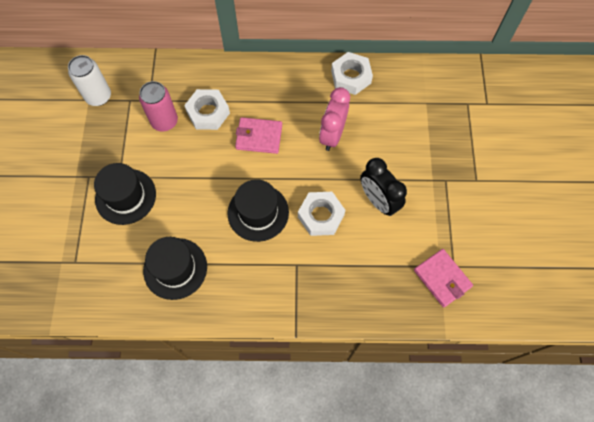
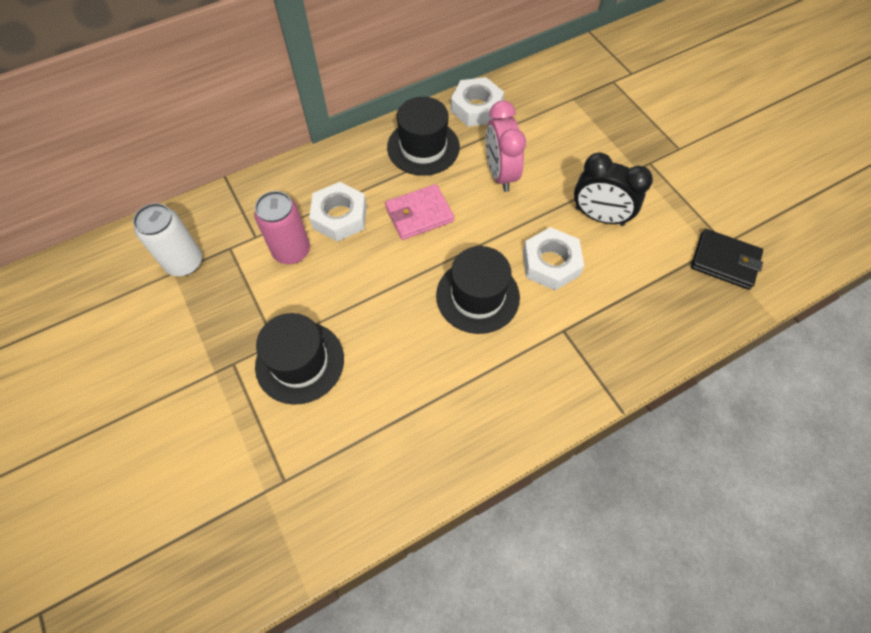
camera: 30 degrees left, 5 degrees down
(175, 268) = (423, 414): black hat -> black hat (423, 147)
(442, 278) = (724, 261): pink wallet -> black wallet

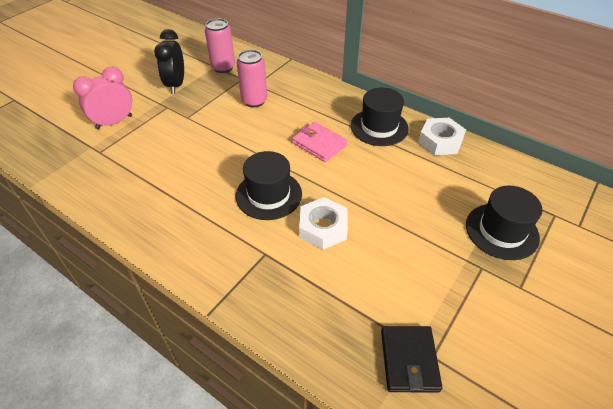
camera: 65 degrees right, 15 degrees down
(184, 262) = (223, 67): white can -> pink can
(300, 362) = (178, 131): black hat -> black hat (501, 231)
(340, 217) = (292, 110): white nut -> none
(500, 174) = (387, 173): pink clock -> pink clock (114, 122)
(599, 216) = (391, 246): black clock -> black clock (176, 85)

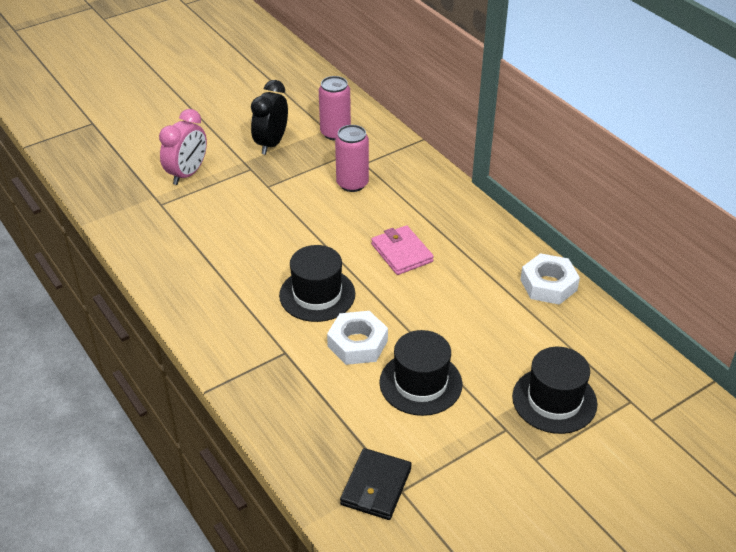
camera: 20 degrees right, 5 degrees down
(114, 122) = (187, 174): pink clock -> pink clock turned 135 degrees clockwise
(379, 127) = (484, 250): black hat -> black hat (420, 383)

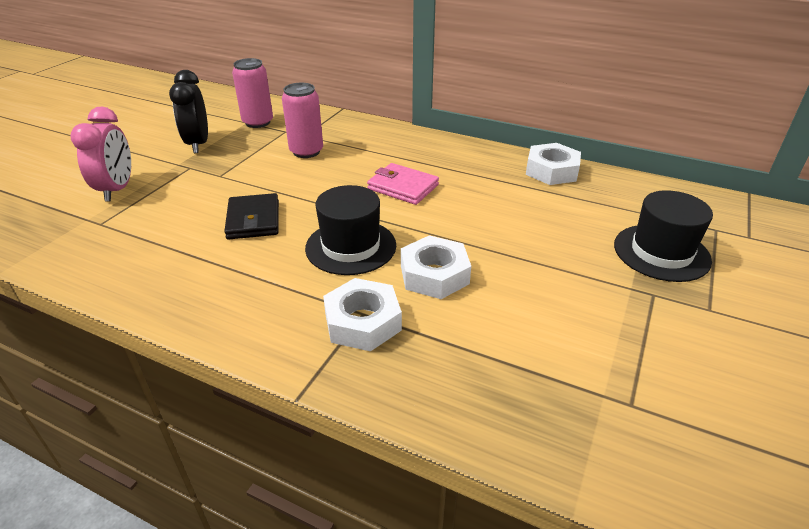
camera: 30 degrees left, 5 degrees down
(280, 358) = (363, 322): none -> white nut
(376, 486) = (602, 414): black wallet -> black wallet (253, 220)
(420, 383) = (533, 286): black hat -> none

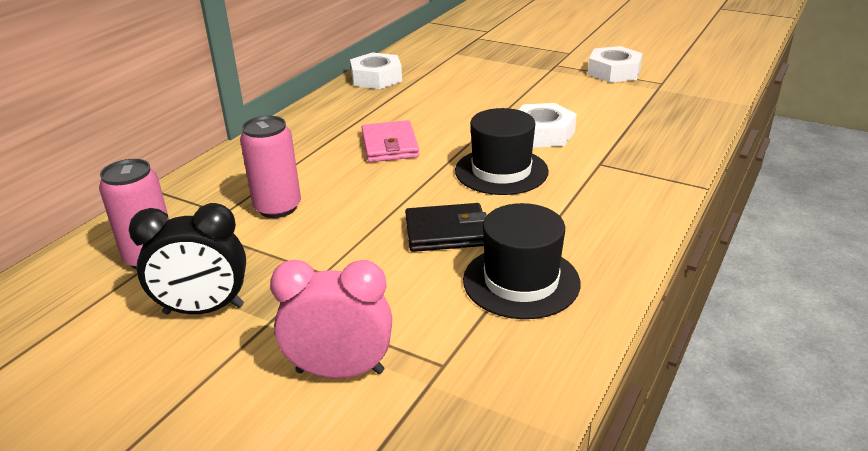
camera: 85 degrees left, 5 degrees down
(363, 322) = (610, 163): white nut -> white nut (614, 72)
(403, 187) = (390, 145): pink wallet -> pink wallet turned 45 degrees counterclockwise
(661, 252) = (507, 56): black hat -> black hat (521, 281)

